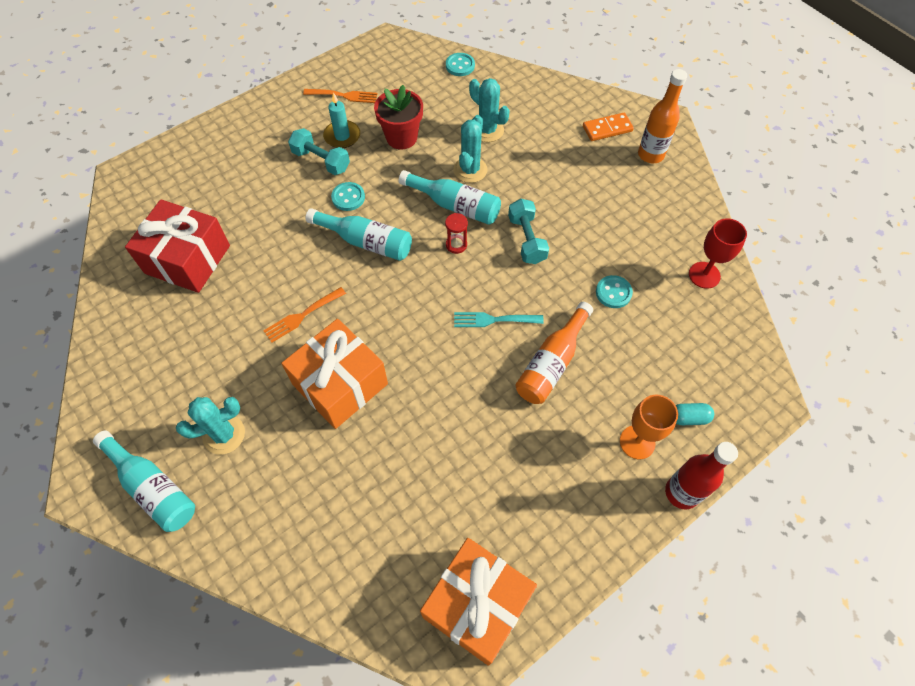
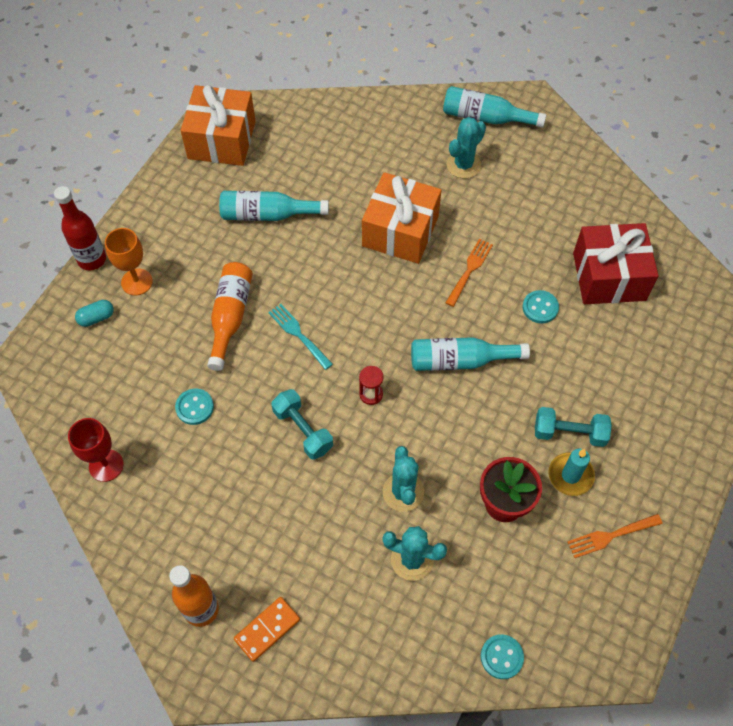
camera: 155 degrees right, 0 degrees up
(348, 197) = (510, 401): turquoise button -> turquoise button (540, 308)
(455, 205) = (395, 439): turquoise bottle -> turquoise bottle (268, 214)
(494, 320) = (298, 334): turquoise fork -> turquoise fork turned 105 degrees counterclockwise

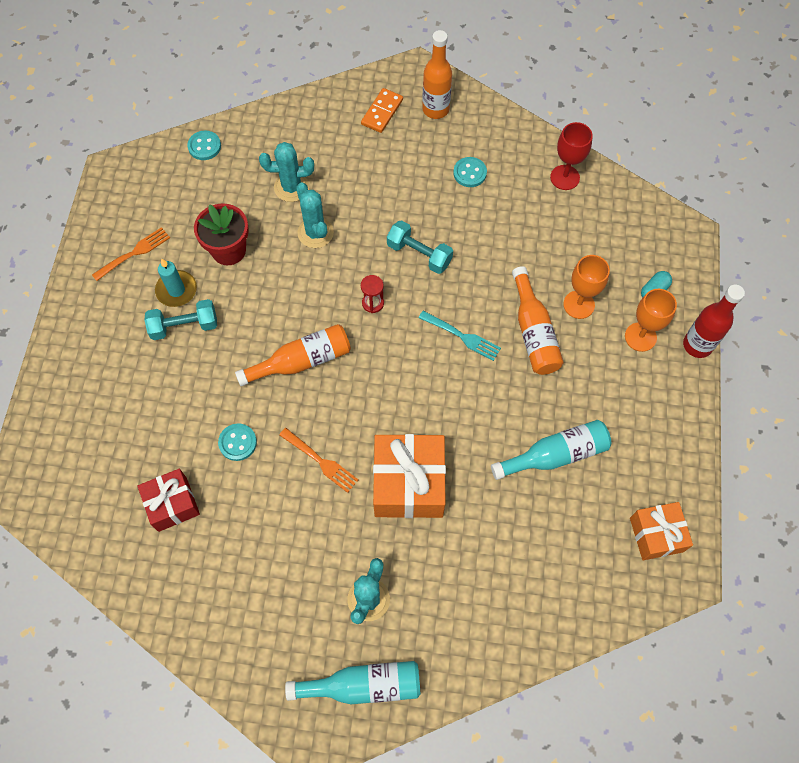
camera: 160 degrees right, 5 degrees up
(174, 328) = (579, 304): none -> orange goblet
(194, 407) = (520, 243): turquoise button -> turquoise button (469, 173)
(222, 140) = (656, 535): orange gift -> orange gift, size x0.62
(460, 360) = (302, 361): turquoise bottle -> orange bottle
(469, 270) = (321, 461): orange fork -> orange fork turned 60 degrees counterclockwise
(609, 276) = (172, 504): red gift -> red gift, size x0.62

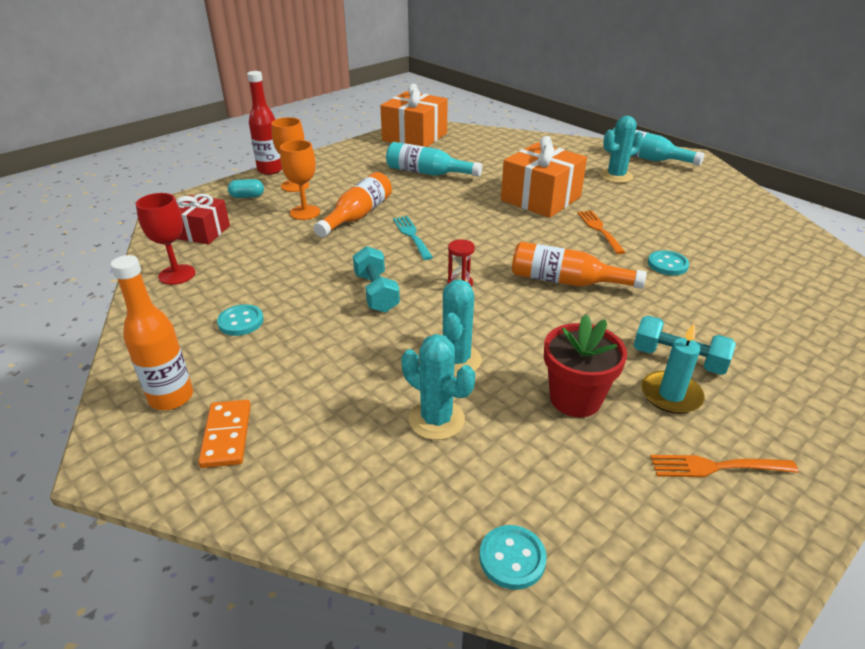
camera: 140 degrees left, 30 degrees down
(172, 504) = (751, 259): red gift -> red gift (202, 232)
(382, 112) = (227, 435): orange domino -> orange domino turned 75 degrees counterclockwise
(656, 535) = (415, 137): orange gift -> orange gift, size x1.60

